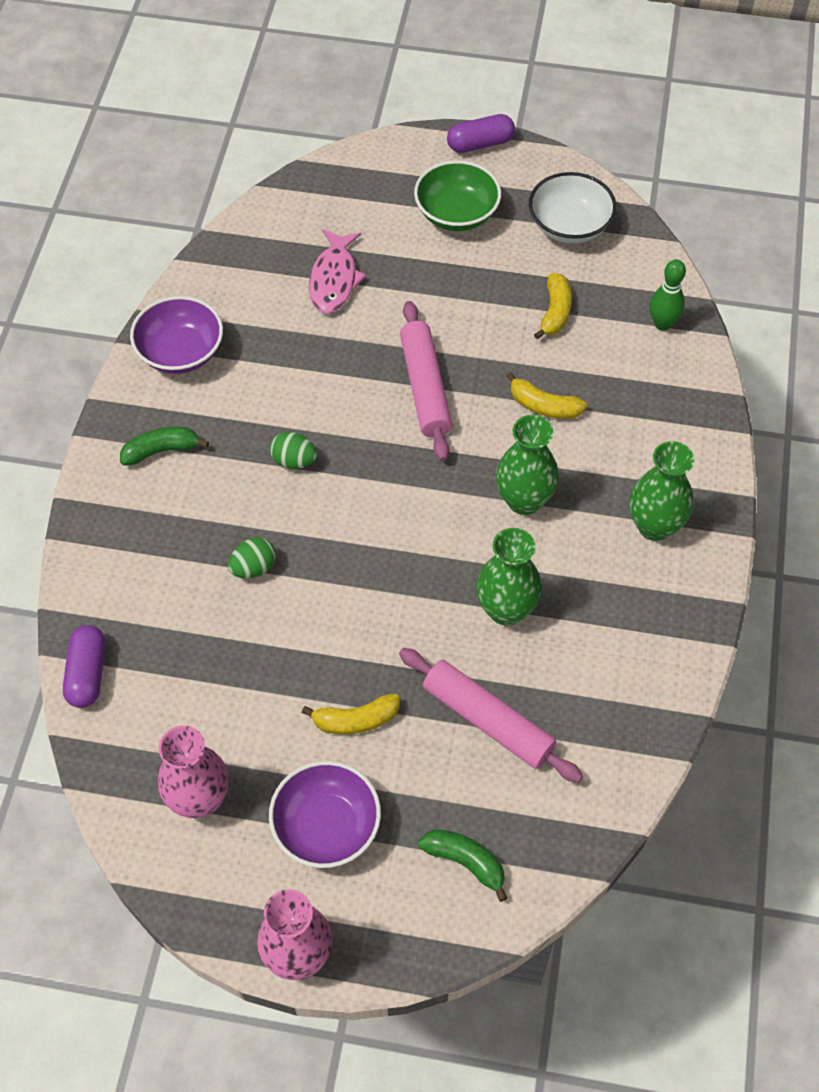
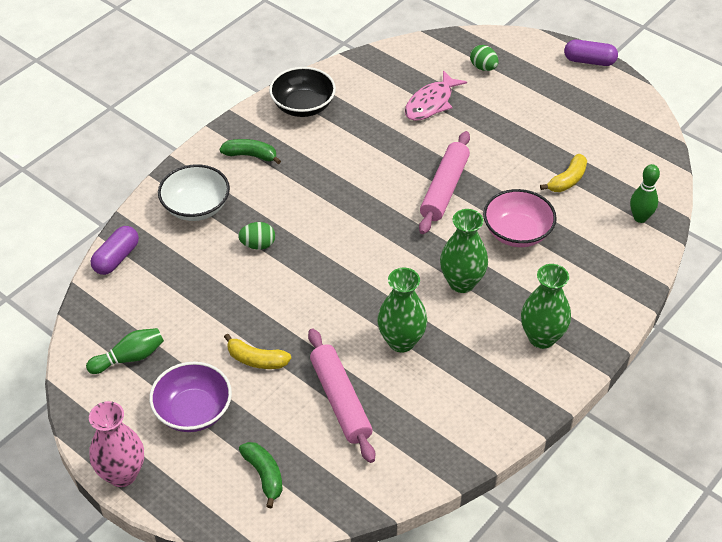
camera: 30 degrees right, 10 degrees down
(181, 352) = (303, 106): purple bowl -> black bowl
(199, 799) = (129, 358): pink vase -> green bowling pin
(294, 461) = (328, 195): green egg -> green egg (483, 67)
(456, 214) = (542, 96): green bowl -> none
(543, 406) = (517, 232): yellow banana -> pink bowl
(569, 226) = (616, 133): white bowl -> white bowl (196, 207)

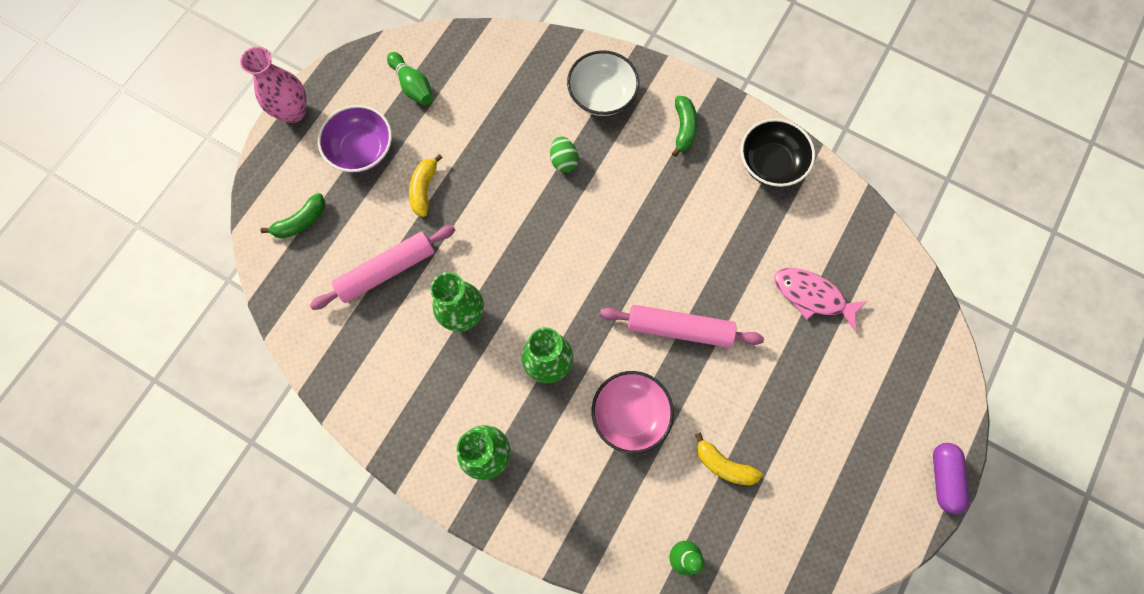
camera: 80 degrees right, 25 degrees up
(116, 258) = (525, 45): purple capsule -> none
(483, 67) = (891, 348): green egg -> none

